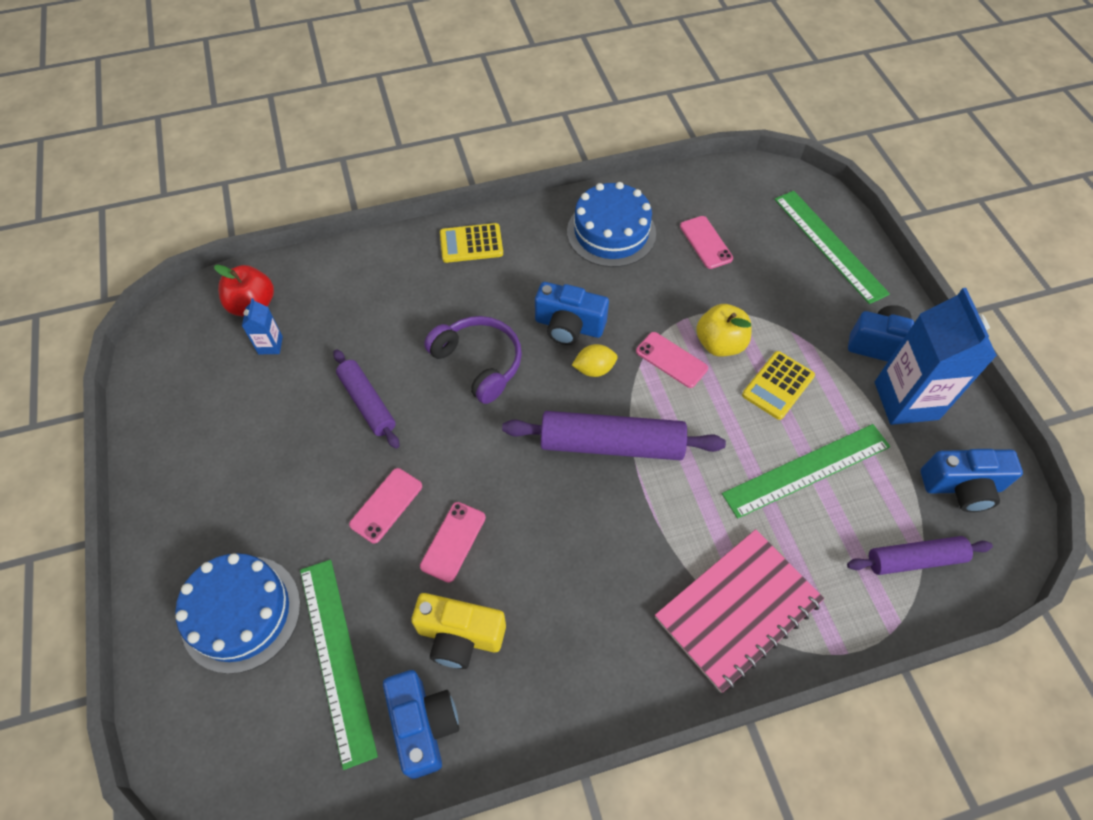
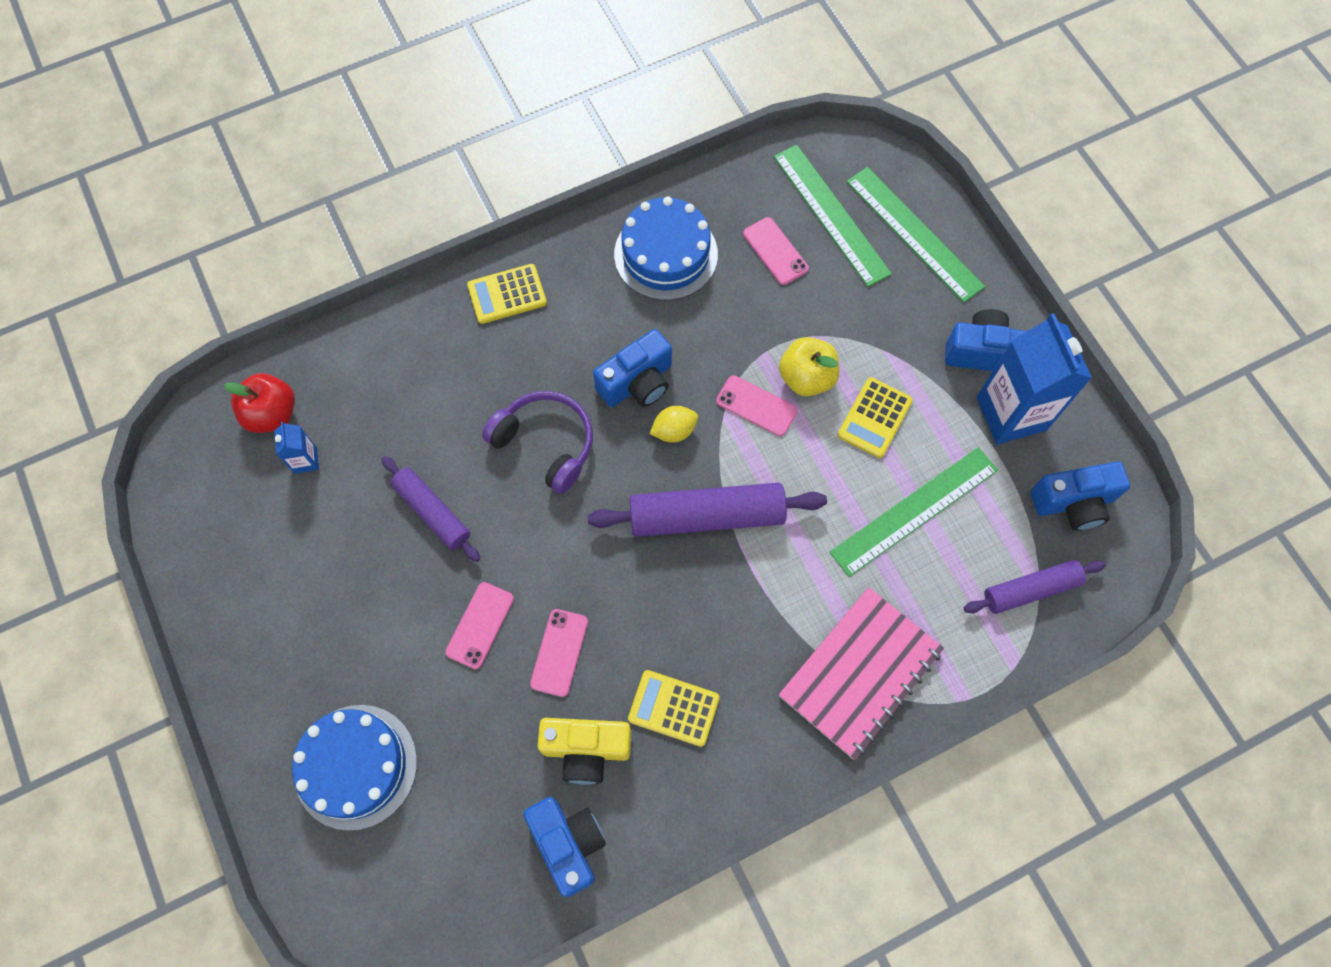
camera: 10 degrees left, 10 degrees up
(337, 658) = (467, 794): green ruler -> green ruler (831, 214)
(551, 611) = (673, 708): none -> yellow calculator
(569, 326) = (637, 382): blue camera -> blue camera turned 45 degrees counterclockwise

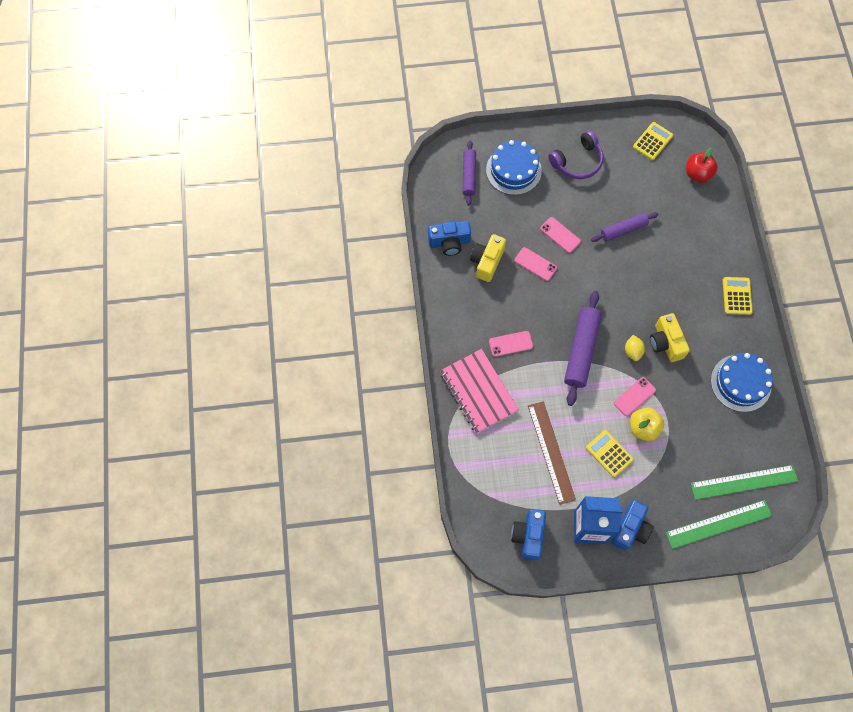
camera: 110 degrees right, 0 degrees up
(305, 460) = (668, 183): blue carton -> none
(546, 443) = (644, 289): purple headphones -> purple headphones (577, 161)
(637, 382) = (665, 343): blue camera -> yellow camera
(673, 708) = (492, 304): yellow calculator -> yellow calculator (652, 141)
(775, 251) = (727, 442): pink phone -> pink phone (510, 344)
(914, 510) = (551, 452): green ruler -> brown ruler
(1030, 590) = (490, 491): purple rolling pin -> purple rolling pin (469, 175)

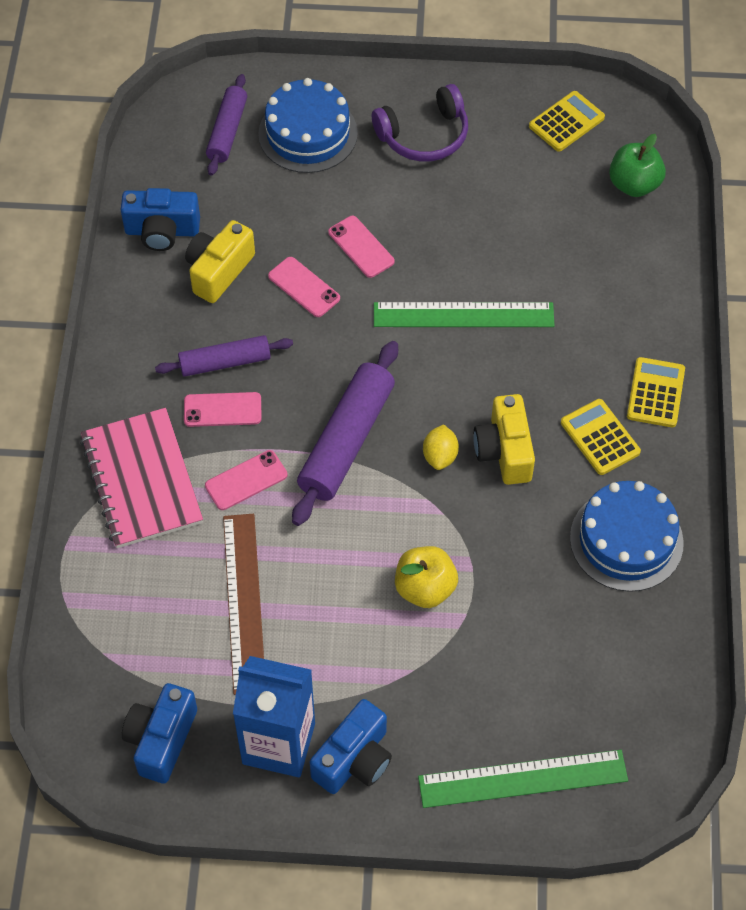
camera: 10 degrees right, 10 degrees down
(609, 453) = (350, 622): yellow calculator -> yellow calculator (600, 437)
(623, 229) = (476, 255): purple rolling pin -> purple rolling pin (225, 362)
(634, 396) = (423, 532): pink phone -> pink phone (246, 480)
(697, 174) = (634, 184): red apple -> green apple
(744, 482) = (589, 713): green ruler -> green ruler (463, 315)

